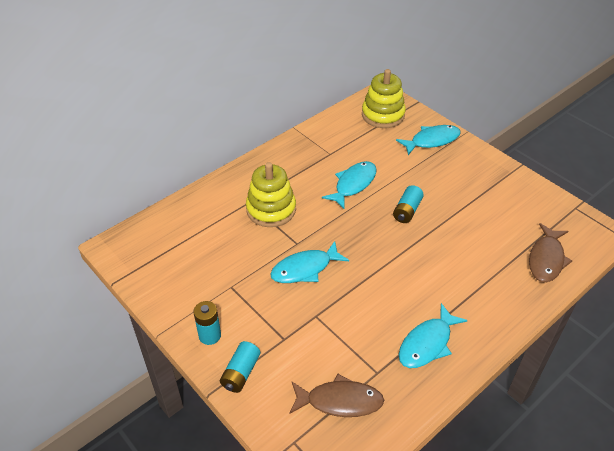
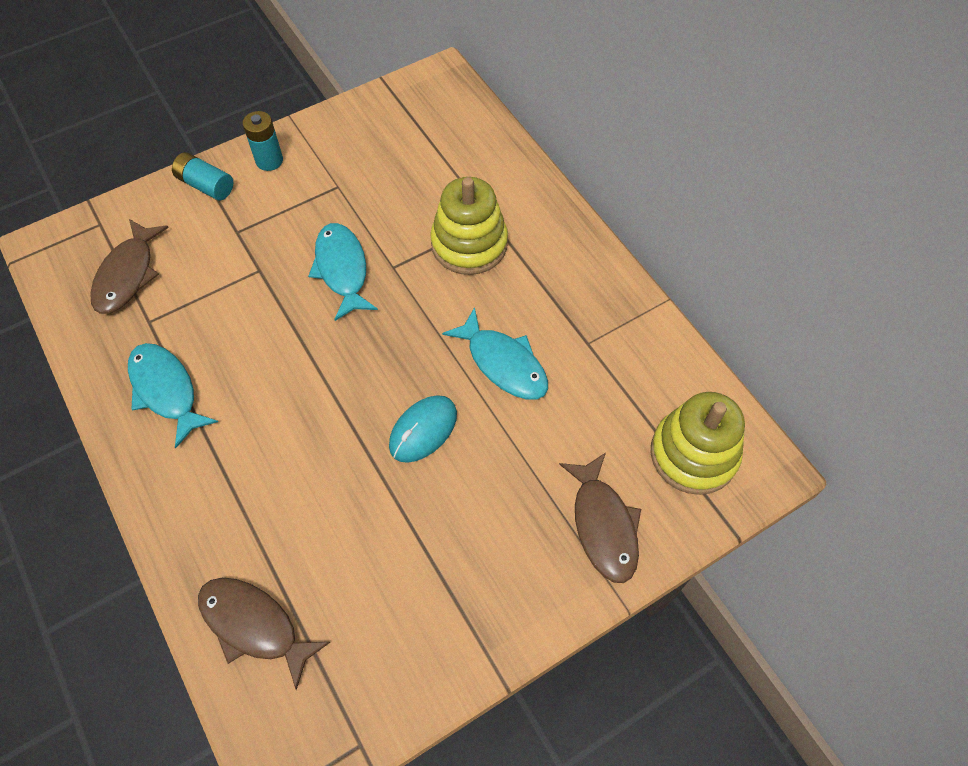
camera: 100 degrees right, 15 degrees up
(407, 211) = (423, 430): turquoise battery -> turquoise mouse
(432, 141) = (603, 525): turquoise fish -> brown fish

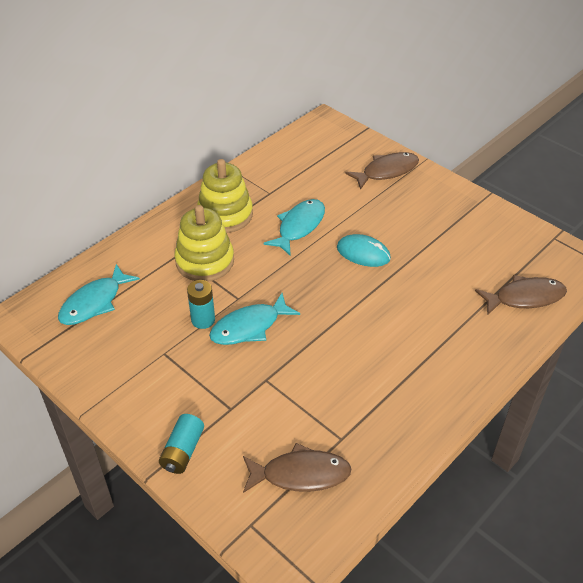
camera: 105 degrees left, 15 degrees down
(166, 390) = (396, 401): turquoise fish -> turquoise fish (94, 302)
(254, 625) = (525, 297): brown fish -> brown fish turned 120 degrees counterclockwise
(269, 160) = (143, 411): turquoise battery -> turquoise battery (203, 320)
(693, 454) = (328, 145): yellow stacking toy -> yellow stacking toy (225, 214)

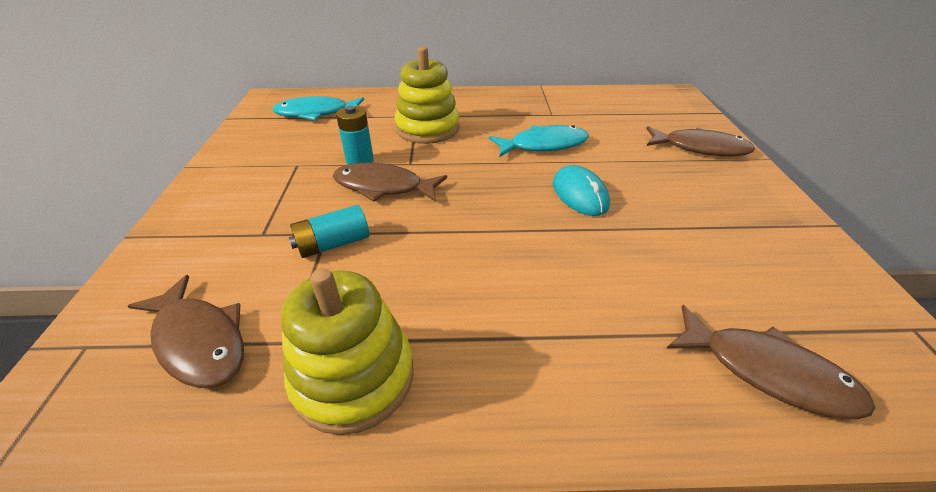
camera: 45 degrees right, 5 degrees down
(182, 451) = (176, 237): turquoise battery -> turquoise battery (333, 244)
(225, 214) = (492, 110): yellow stacking toy -> yellow stacking toy (353, 377)
(249, 327) = (383, 187): turquoise fish -> brown fish

